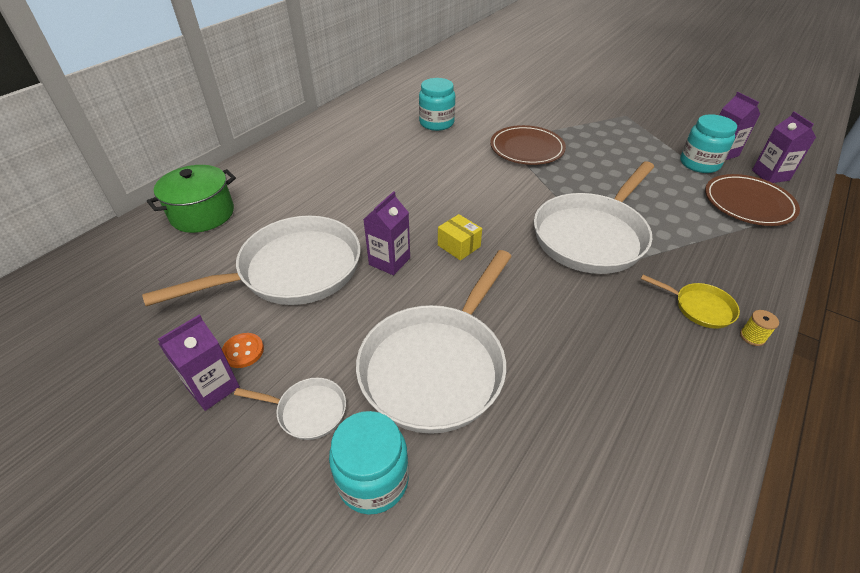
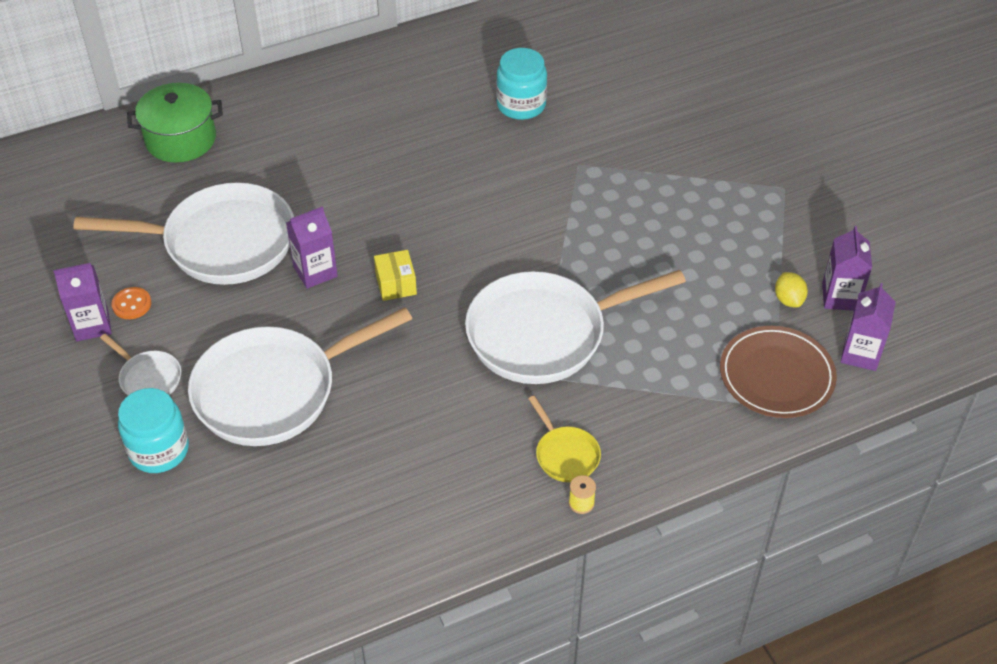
camera: 30 degrees right, 5 degrees up
(527, 149) = (593, 189): brown plate -> none
(699, 164) = (788, 299): turquoise jar -> yellow lemon

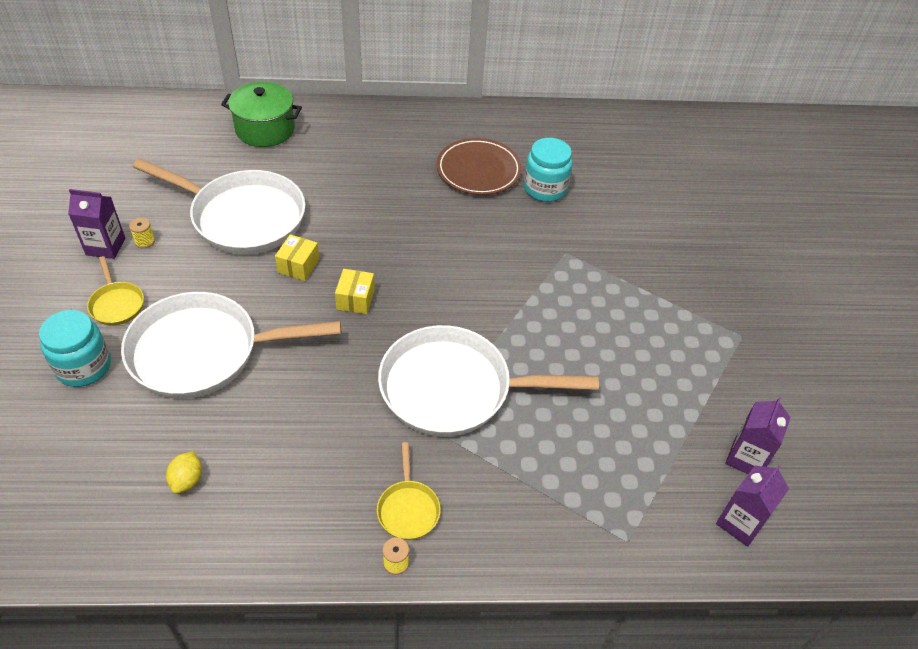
camera: 20 degrees right, 0 degrees up
(132, 304) = (145, 241): orange button -> yellow spool
(148, 378) = (116, 304): white pan -> yellow pan
(315, 271) = (298, 266): purple carton -> yellow box
(776, 375) = (646, 512): brown plate -> brown plate (478, 170)
(788, 299) = (694, 442): yellow lemon -> yellow lemon (187, 480)

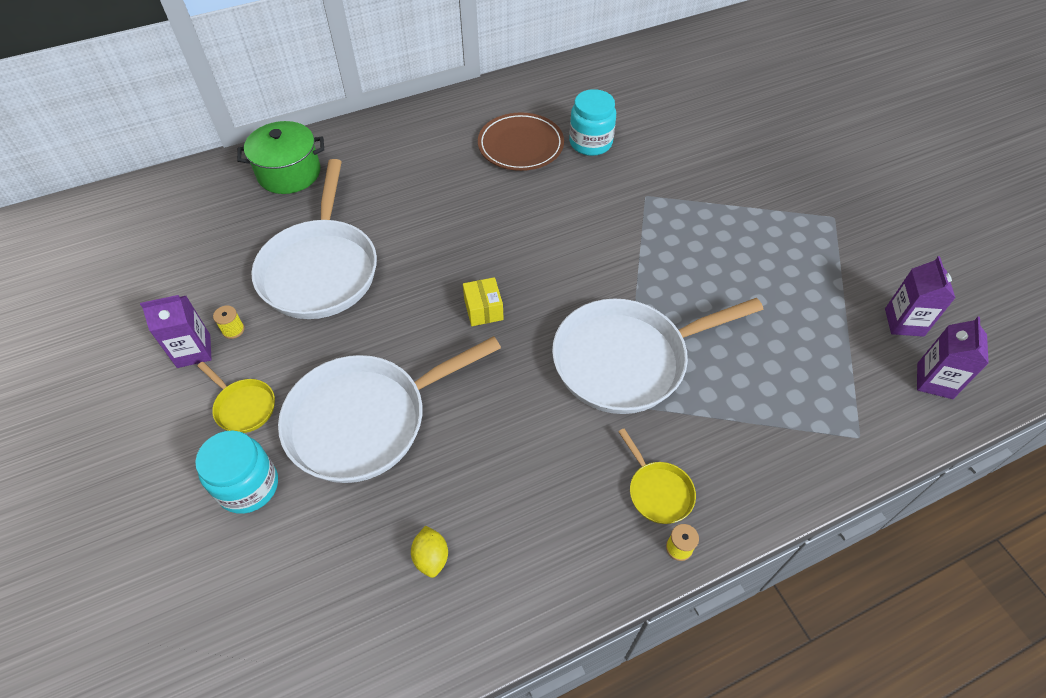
camera: 20 degrees left, 5 degrees up
(242, 217) = (320, 269): white pan -> white pan turned 90 degrees clockwise
(298, 266) = (408, 297): yellow box -> none

